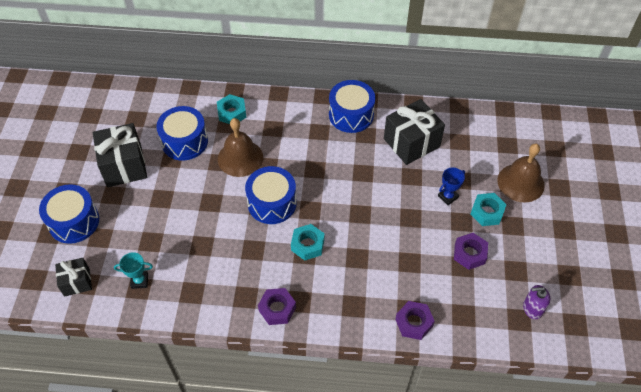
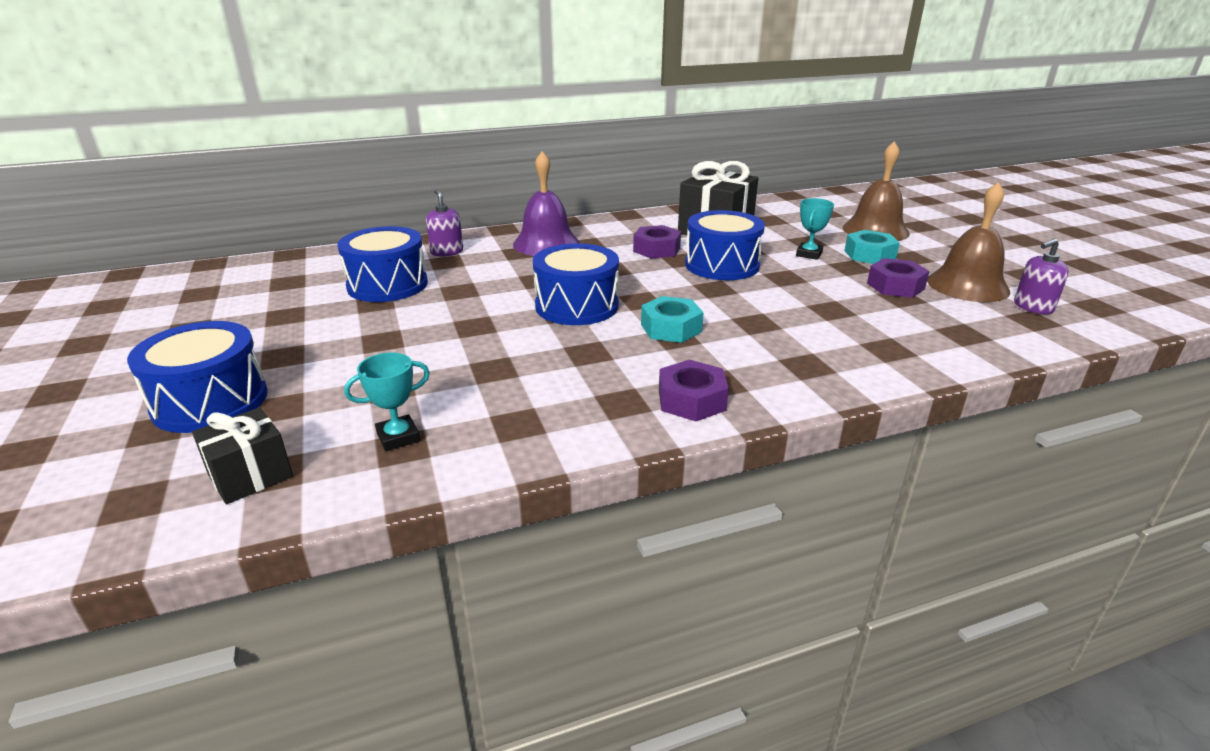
camera: 25 degrees left, 25 degrees down
(124, 166) = (290, 324): black gift -> none
(232, 113) = (447, 252): turquoise nut -> purple soap dispenser
(240, 158) = (490, 281): brown bell -> brown bell (967, 285)
(294, 123) = (546, 243): none -> purple bell
(351, 115) = (617, 226): blue drum -> blue drum (722, 265)
(414, 323) = (912, 357): purple nut -> purple nut (656, 249)
(448, 197) = (809, 254): blue trophy -> turquoise trophy

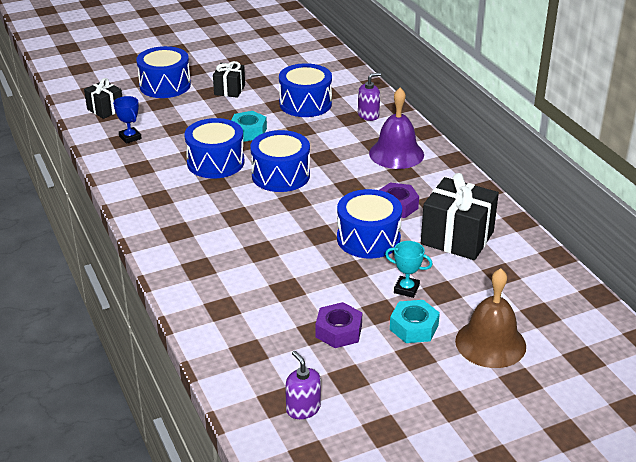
camera: 85 degrees right, 5 degrees up
(292, 338) = (229, 90): none -> black gift
(398, 437) = (130, 137): turquoise trophy -> blue trophy
(525, 351) = (215, 162): none -> blue drum
(671, 328) = (249, 214): turquoise nut -> turquoise nut (248, 131)
(691, 400) = (157, 221): purple nut -> none
(967, 285) = (347, 378): brown bell -> none

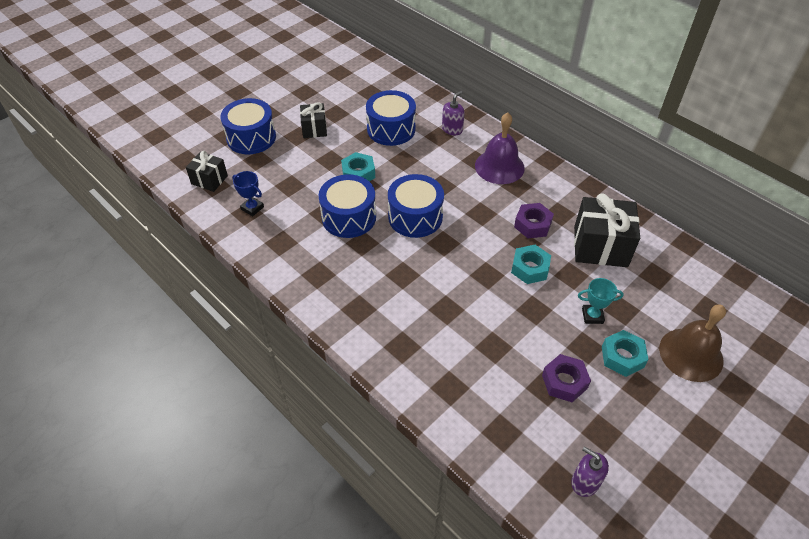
camera: 20 degrees left, 15 degrees up
(368, 238) = (530, 268): blue drum -> turquoise nut

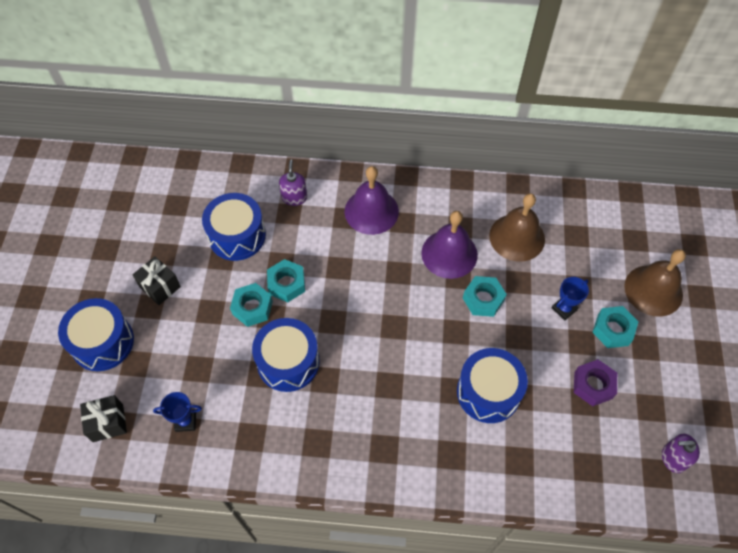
camera: 40 degrees left, 10 degrees up
(395, 174) = (286, 284): none -> turquoise nut
(415, 217) = (347, 317): blue drum -> blue drum (488, 392)
(532, 225) = (449, 254): purple nut -> purple bell
(592, 316) = (564, 309): turquoise trophy -> blue trophy
(600, 246) = (517, 237): black gift -> brown bell

